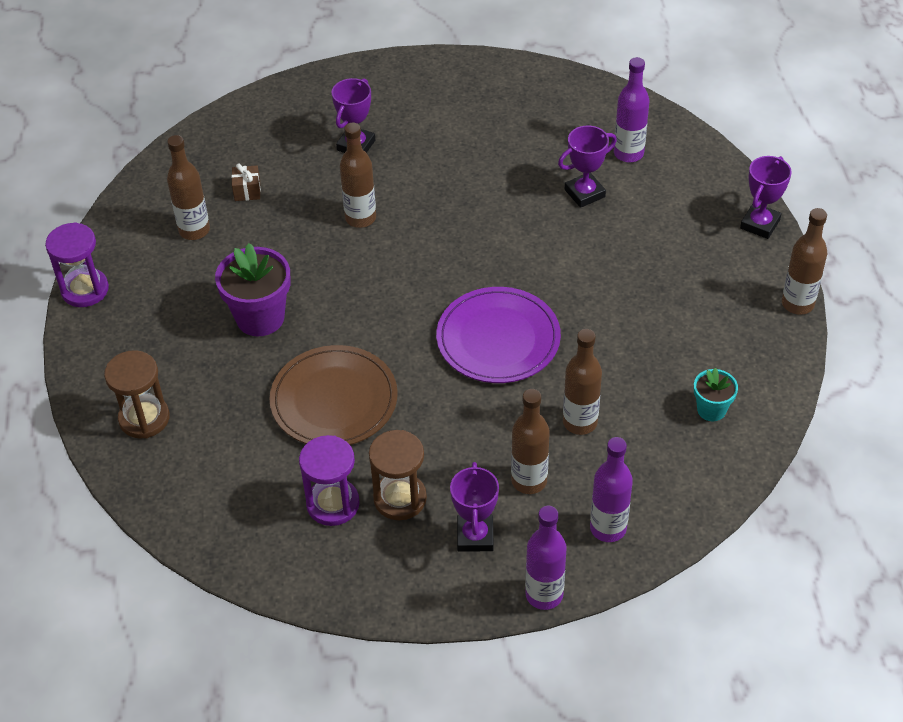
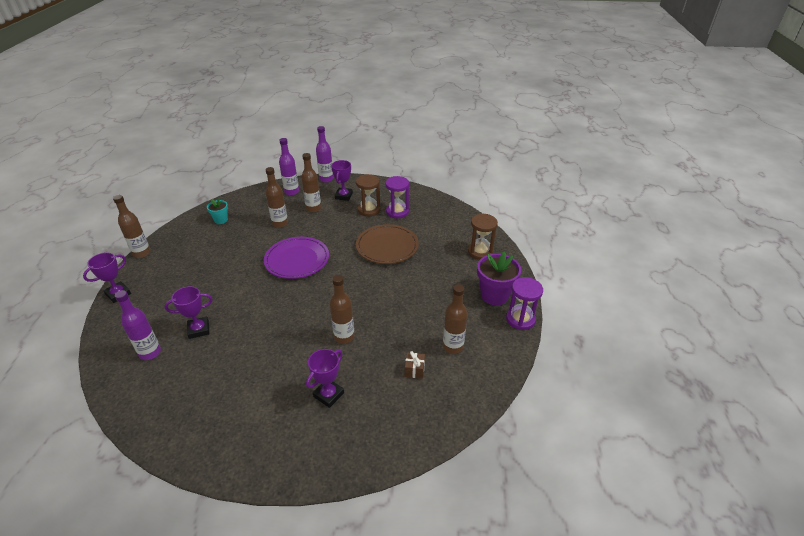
camera: 170 degrees left, 10 degrees down
(260, 318) = (417, 288): purple flower pot -> purple flower pot (494, 295)

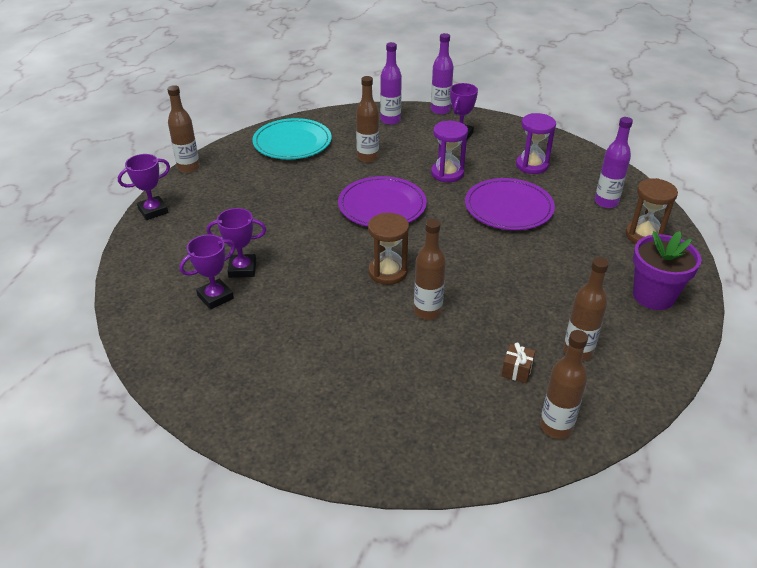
camera: 15 degrees right, 0 degrees up
(150, 353) = (179, 285): purple bottle -> purple bottle (606, 202)
(221, 220) = (292, 142): turquoise flower pot -> turquoise plate
(313, 208) = (416, 145): brown bottle -> brown bottle (556, 427)
(328, 395) = (393, 378): purple trophy -> purple trophy (215, 297)
(369, 210) = (492, 157): brown hourglass -> brown hourglass (388, 272)
(387, 246) = (508, 208): brown plate -> purple plate
(520, 319) = (687, 334): purple hourglass -> purple hourglass (447, 173)

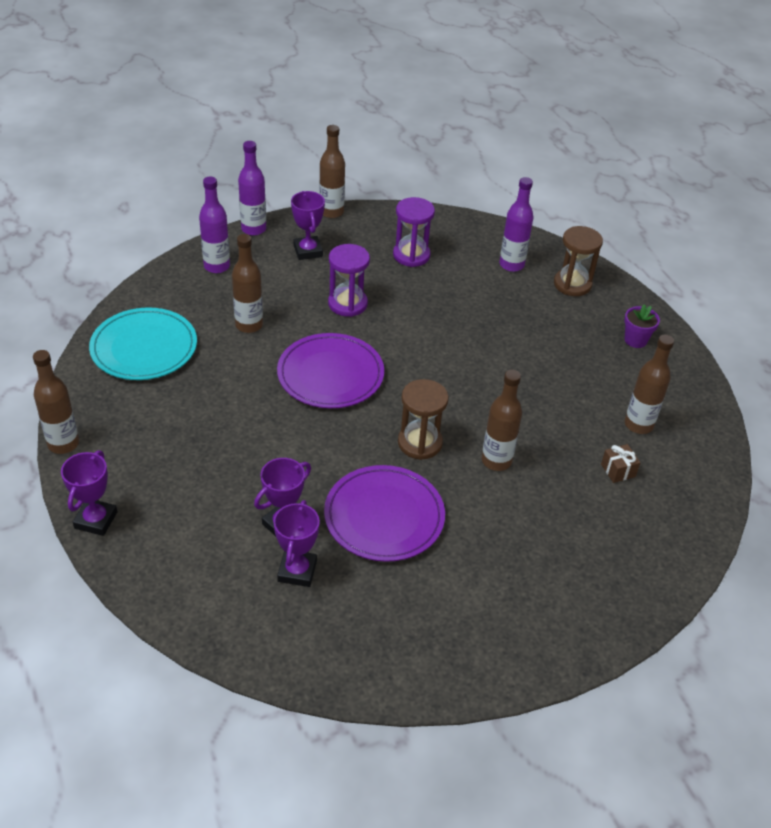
camera: 45 degrees left, 5 degrees up
(508, 208) = (442, 314): purple plate -> purple plate (384, 516)
(556, 427) = (690, 499): brown bottle -> brown bottle (331, 212)
(653, 296) = (635, 340): purple flower pot -> purple flower pot, size x0.56

